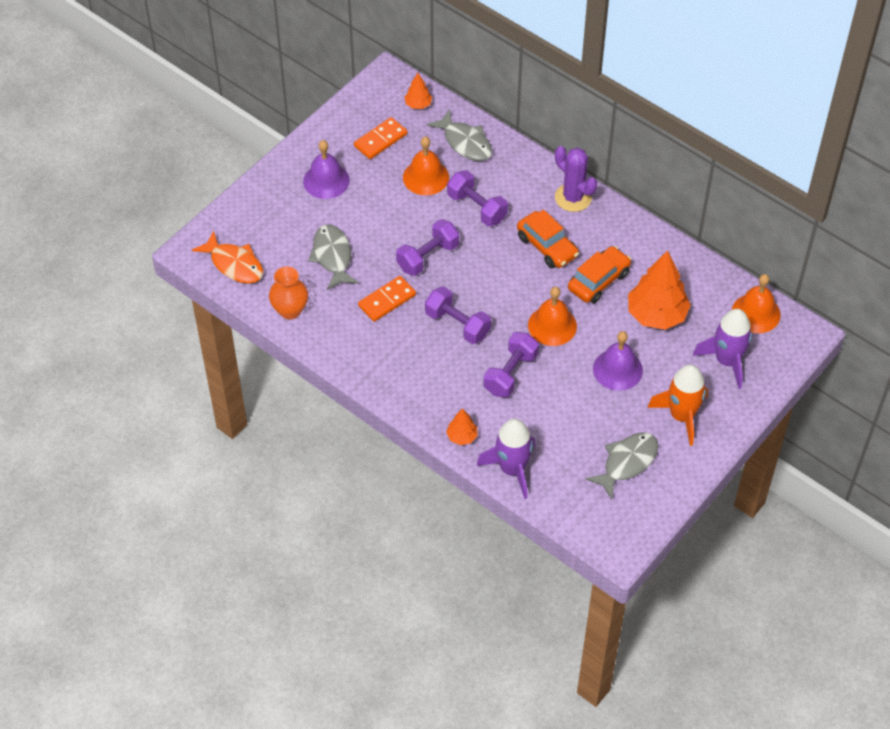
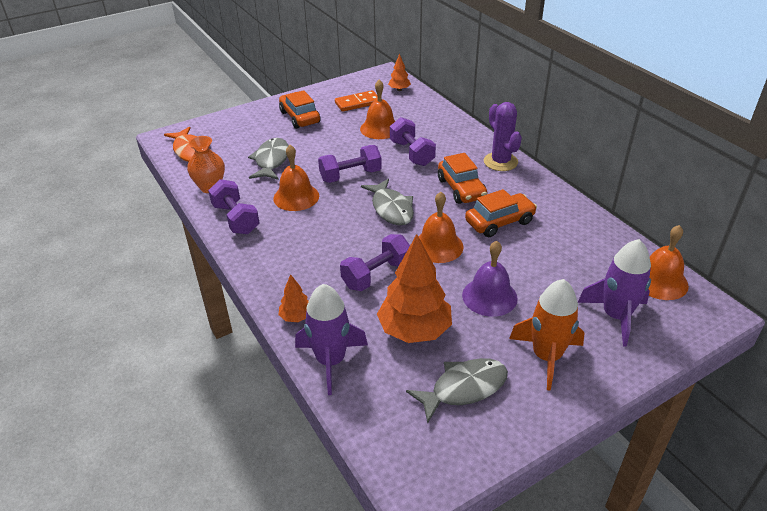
camera: 20 degrees right, 15 degrees down
(326, 180) = (300, 117): purple bell -> orange car
(387, 300) = (296, 197): orange domino -> orange bell
(457, 324) = (348, 226): purple dumbbell -> purple dumbbell (236, 219)
(465, 142) = (424, 115): grey fish -> grey fish (391, 208)
(656, 315) = (549, 260): orange tree -> orange tree (414, 330)

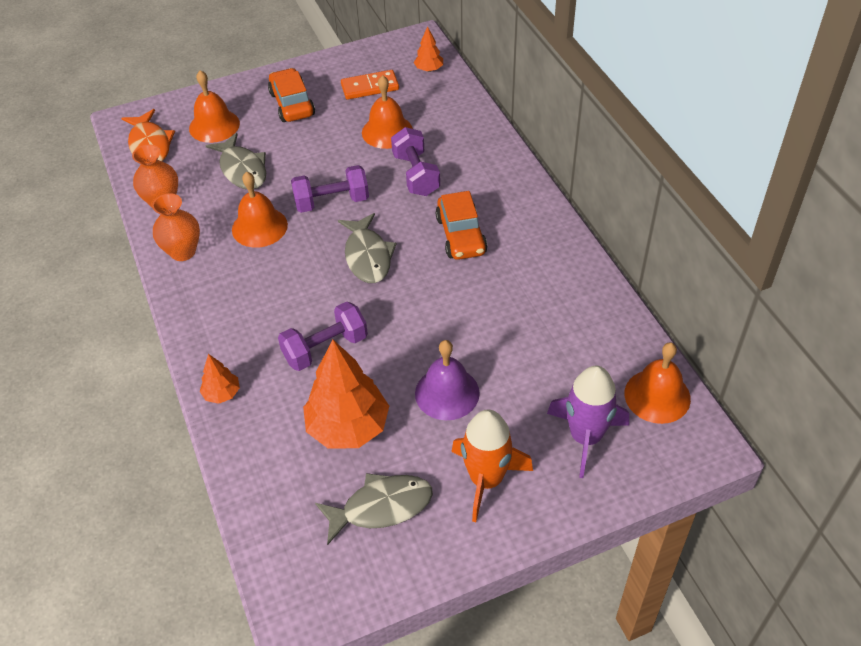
camera: 10 degrees right, 10 degrees up
(236, 219) = (183, 252): purple dumbbell -> orange vase
(271, 161) = (242, 169): grey fish -> grey fish turned 135 degrees clockwise
(331, 361) = (246, 454): purple rocket -> none
(438, 246) = (408, 316): orange bell -> orange bell (214, 126)
(499, 222) = (492, 290): orange car -> none
(500, 162) = (523, 199): purple cactus -> none

